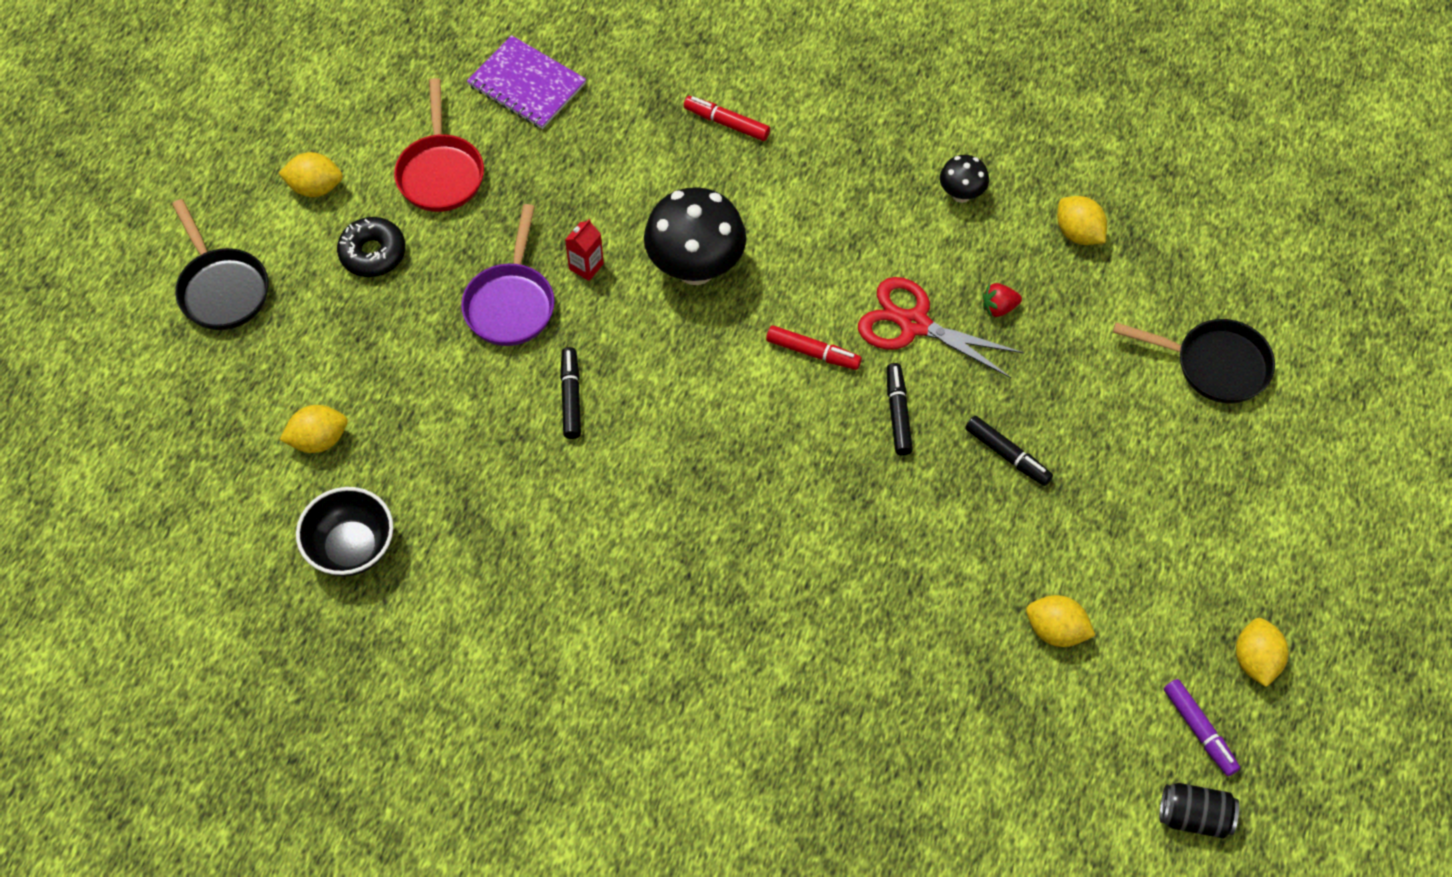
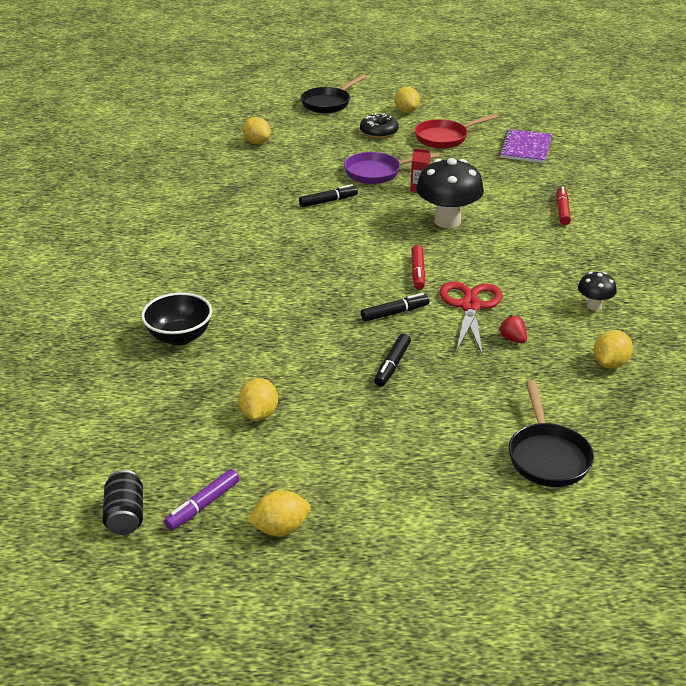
camera: 70 degrees right, 25 degrees down
(351, 548) = (198, 163): black bowl -> black bowl (179, 337)

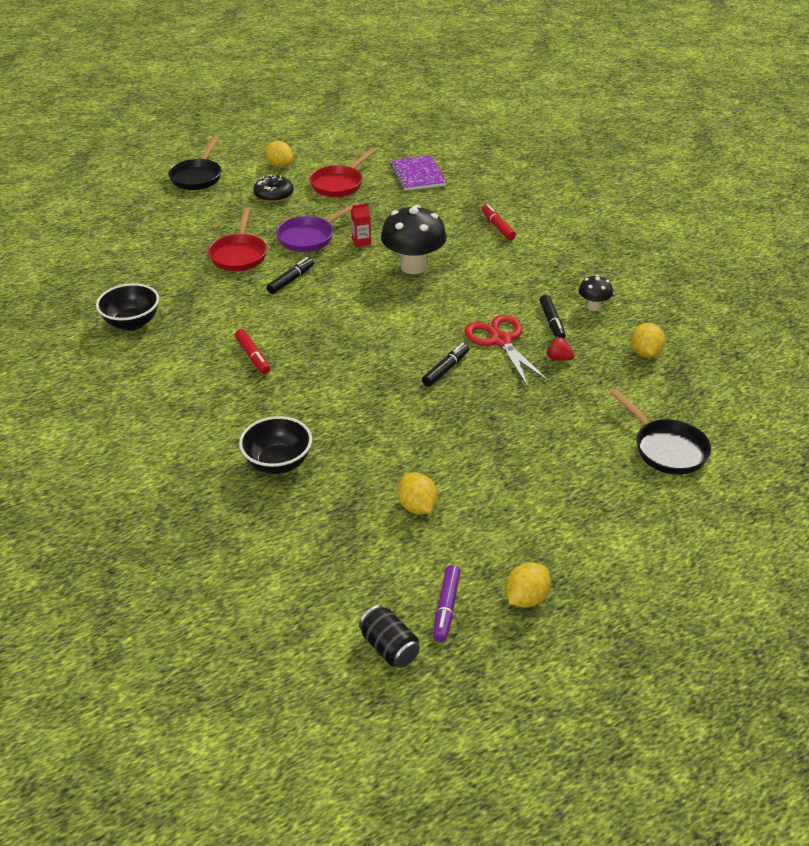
camera: 30 degrees left, 5 degrees up
(172, 196) = (132, 323): none -> black bowl
(257, 142) = (164, 239): yellow lemon -> none
(304, 170) = (239, 255): none -> red pan
(392, 365) = (486, 418): black marker -> black marker (552, 322)
(418, 272) = (431, 324): red marker -> red marker (253, 356)

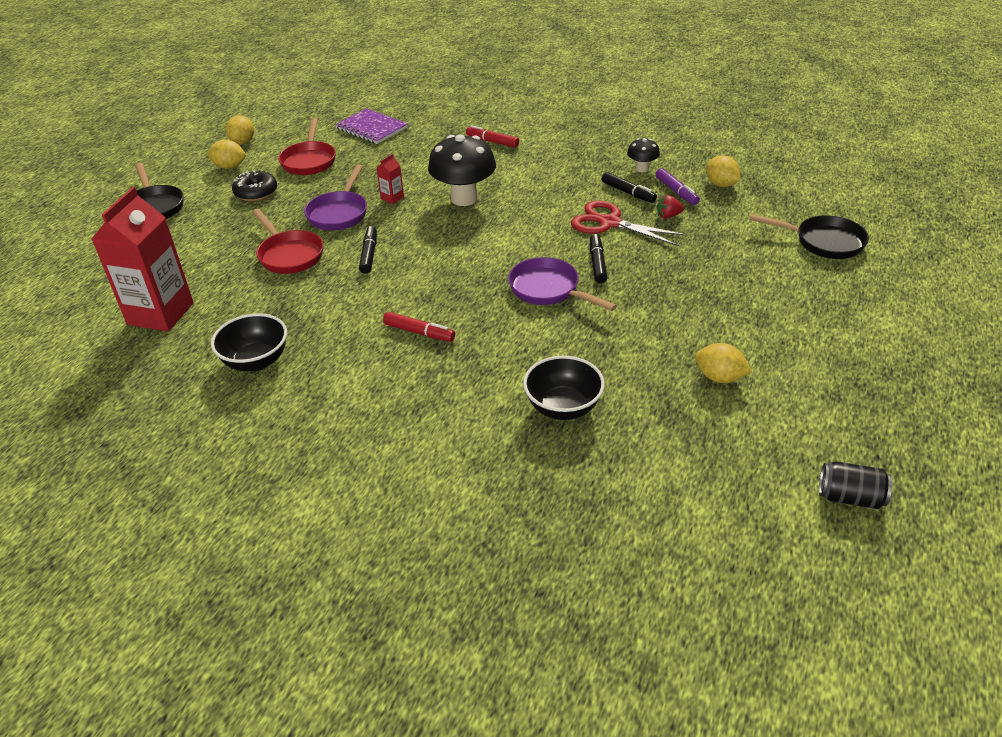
camera: 35 degrees left, 0 degrees up
(116, 260) = (160, 313): none -> red carton
(381, 371) = (548, 290): none -> purple pan
(446, 608) = (845, 440): purple marker -> purple marker (676, 192)
(526, 598) = (885, 397): yellow lemon -> yellow lemon (243, 142)

